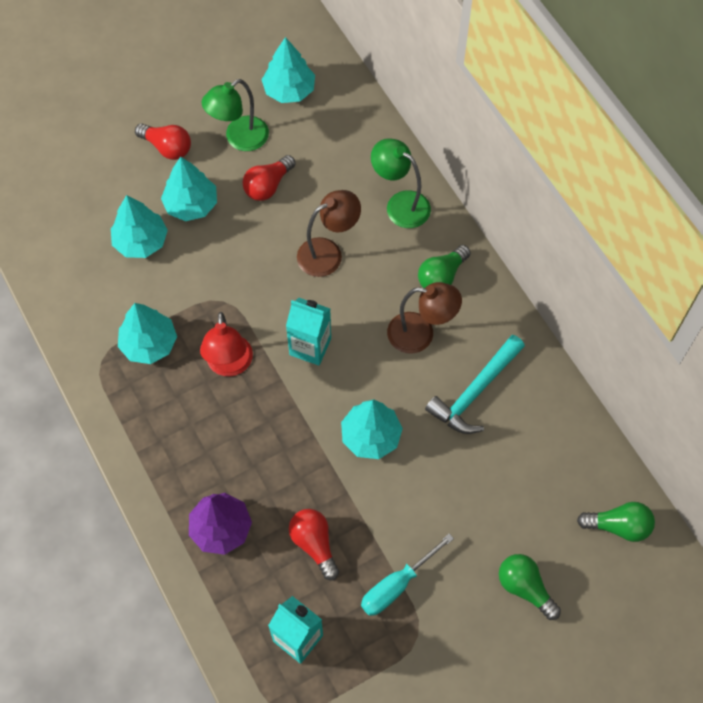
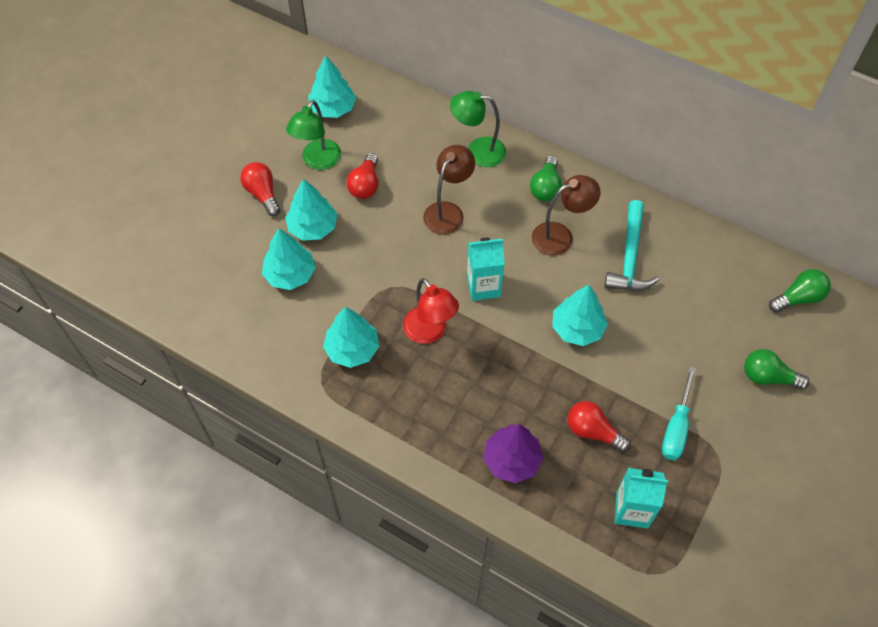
camera: 30 degrees left, 5 degrees down
(167, 147) = (262, 194): red light bulb -> red light bulb turned 120 degrees counterclockwise

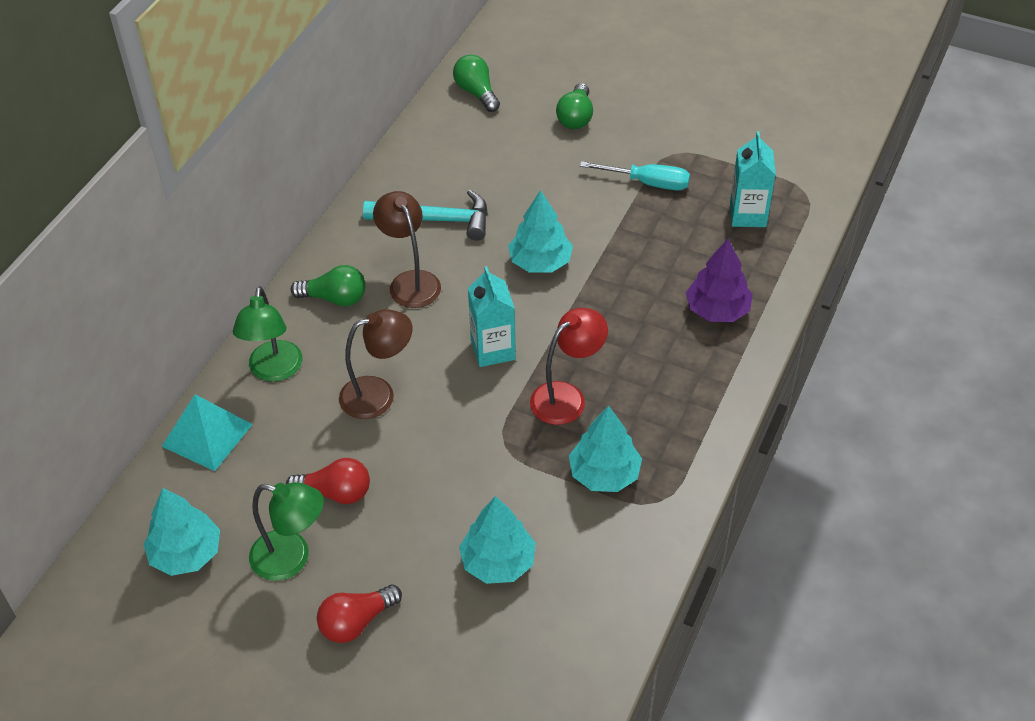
camera: 95 degrees left, 10 degrees down
(313, 227) = (414, 547): turquoise tree -> none
(425, 116) = (207, 435): none -> turquoise pyramid
(448, 211) = (378, 394): brown lamp -> brown lamp turned 135 degrees clockwise
(593, 431) = (667, 246): red light bulb -> none

